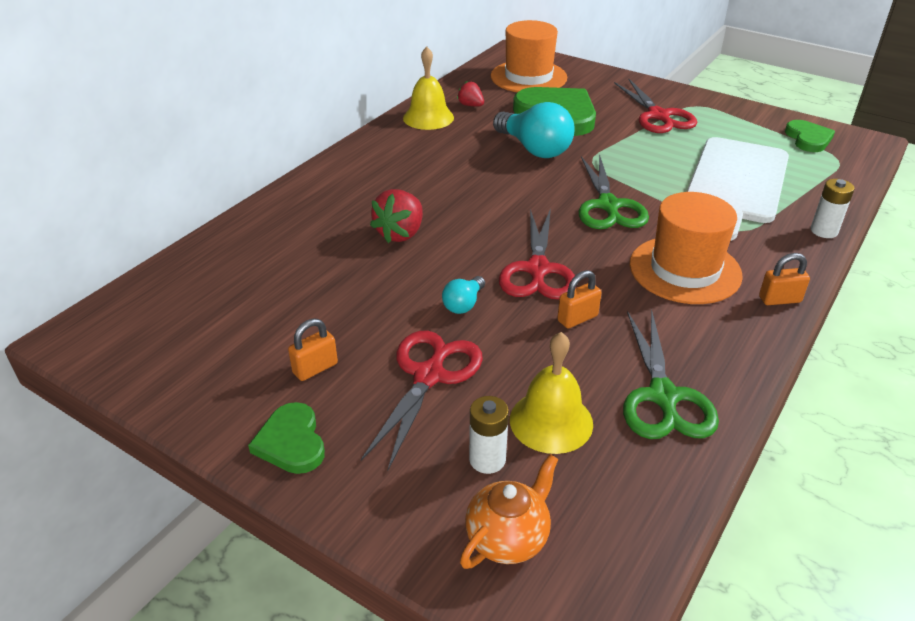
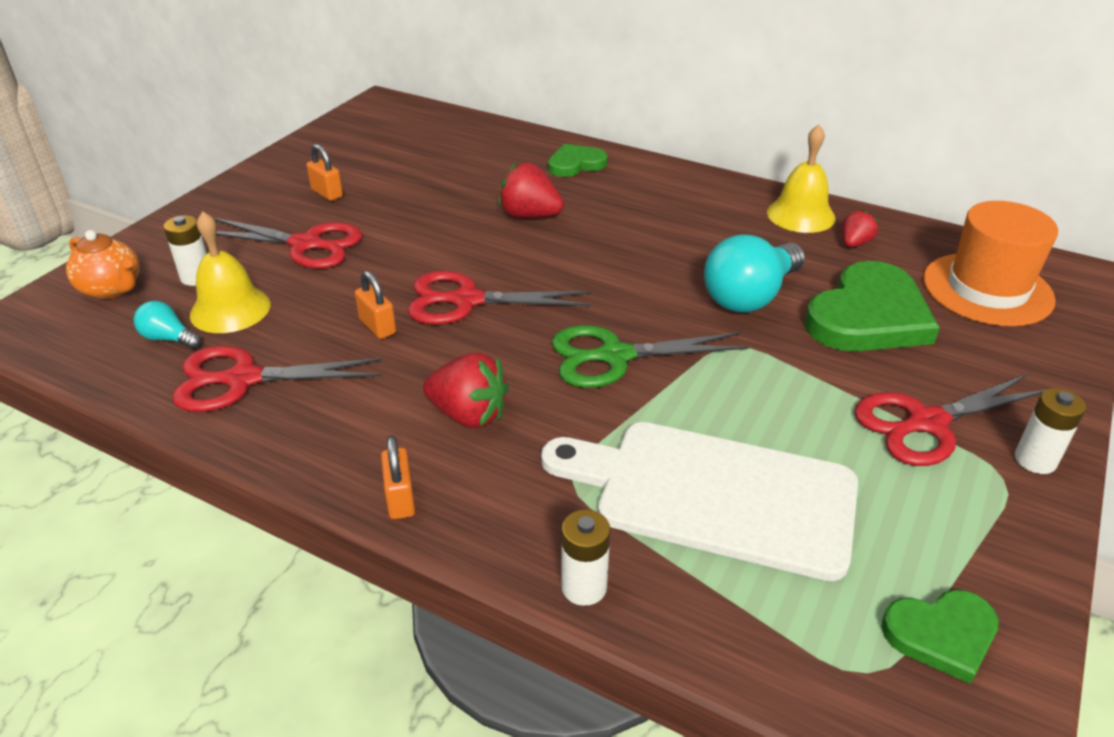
camera: 85 degrees right, 0 degrees up
(291, 442) = (246, 193): green heart -> green heart (575, 164)
(463, 304) = (407, 257): turquoise light bulb -> turquoise light bulb (169, 338)
(663, 397) = (242, 379): green scissors -> red scissors
(681, 95) = (1035, 460): none -> white battery
(685, 270) = (469, 415): orange hat -> red strawberry

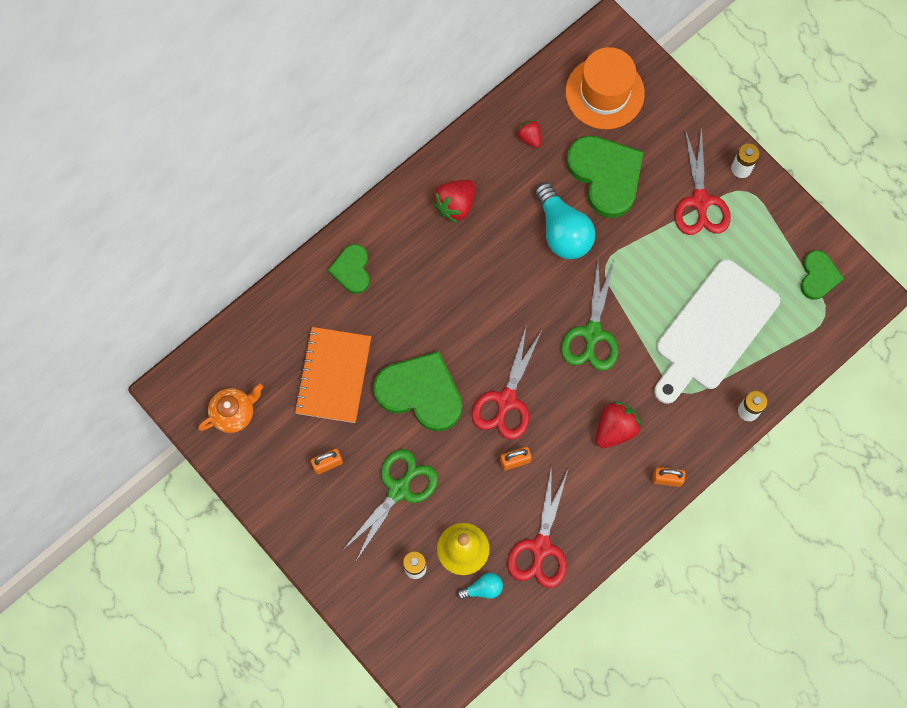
camera: 70 degrees left, 35 degrees up
(112, 289) = (410, 624): orange teapot -> orange teapot (234, 413)
(169, 338) = (483, 588): turquoise light bulb -> turquoise light bulb turned 150 degrees counterclockwise
(306, 244) = (399, 489): red scissors -> green scissors
(439, 177) = (333, 376): none -> orange notebook
(446, 234) = (420, 392): none -> green heart
(529, 215) = (416, 329): red strawberry -> red strawberry (455, 205)
(800, 215) = (483, 151): yellow bell -> none

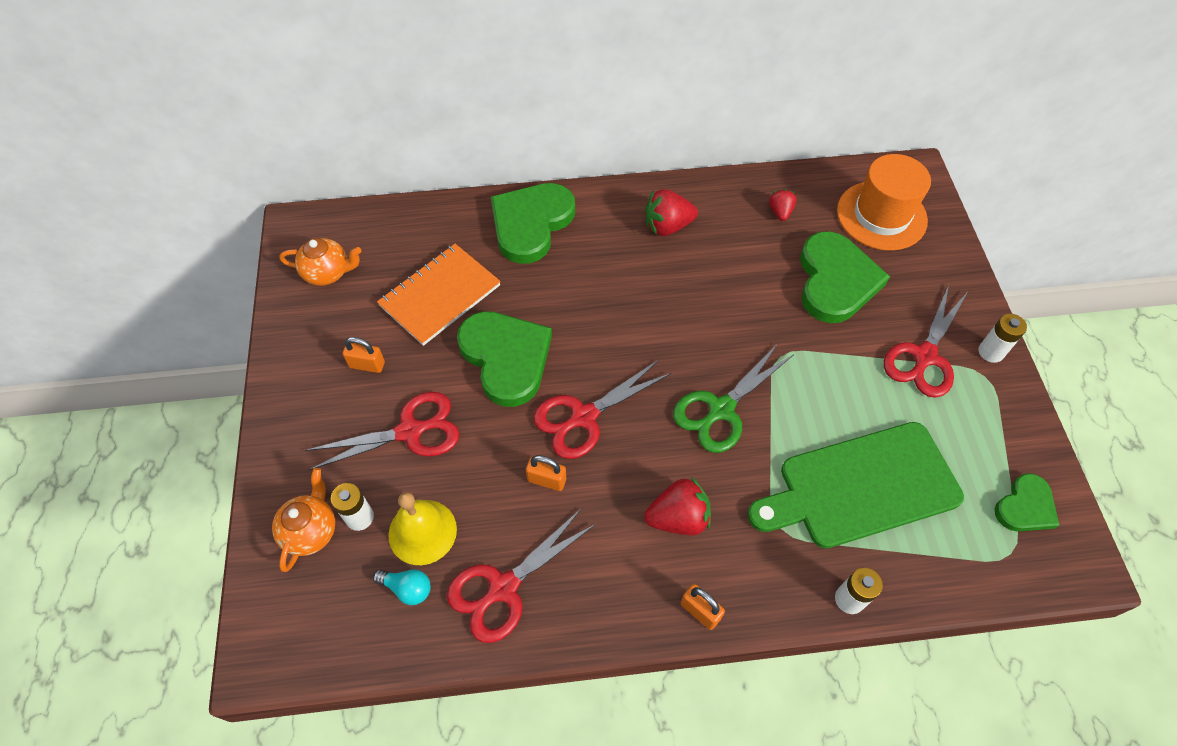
camera: 35 degrees right, 15 degrees down
(352, 270) = (531, 224): green heart -> green heart, size x1.80
(392, 597) = (311, 531): none -> orange teapot
(399, 489) = (410, 431): green scissors -> red scissors
(562, 231) = (757, 303): turquoise light bulb -> none
(713, 329) = (861, 486): white cutting board -> green cutting board

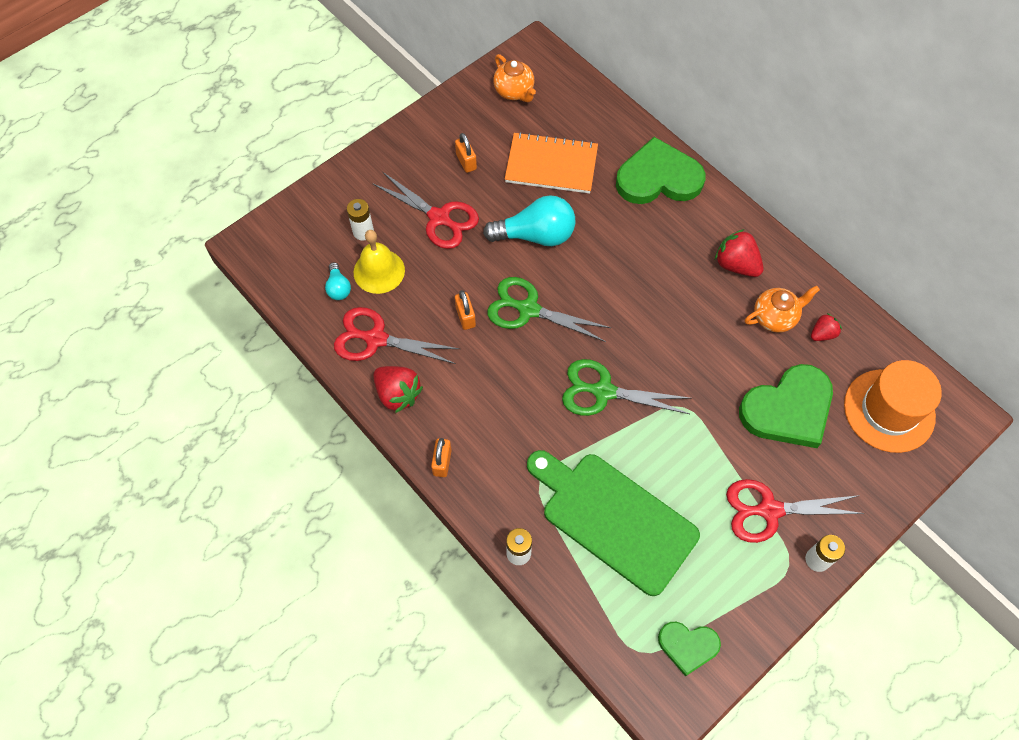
camera: 55 degrees right, 5 degrees up
(311, 531) = (336, 213): orange teapot -> orange teapot (774, 317)
(506, 358) = (535, 235): green heart -> turquoise light bulb
(583, 417) = (528, 309): red scissors -> green scissors
(678, 518) = (498, 411): red strawberry -> red strawberry (398, 394)

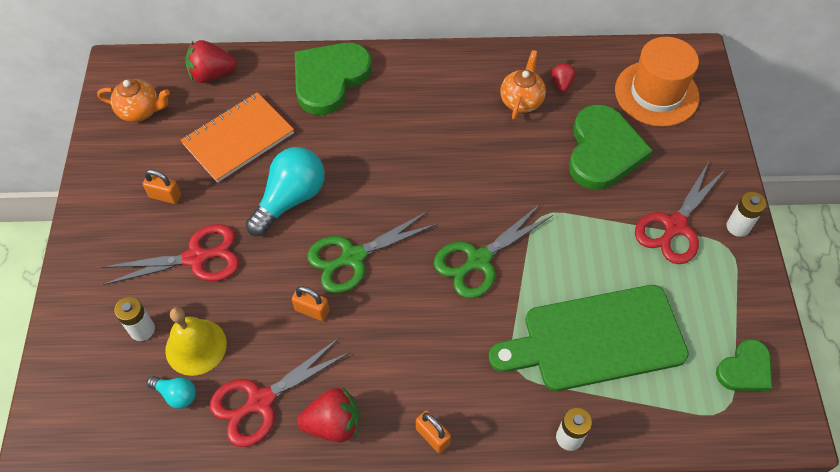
camera: 50 degrees left, 5 degrees down
(736, 265) = (454, 90): red strawberry -> red strawberry (212, 74)

